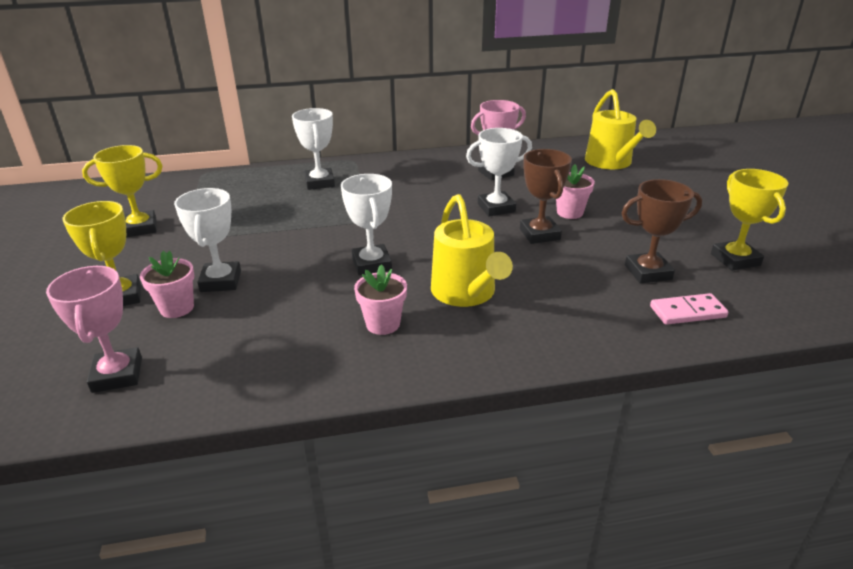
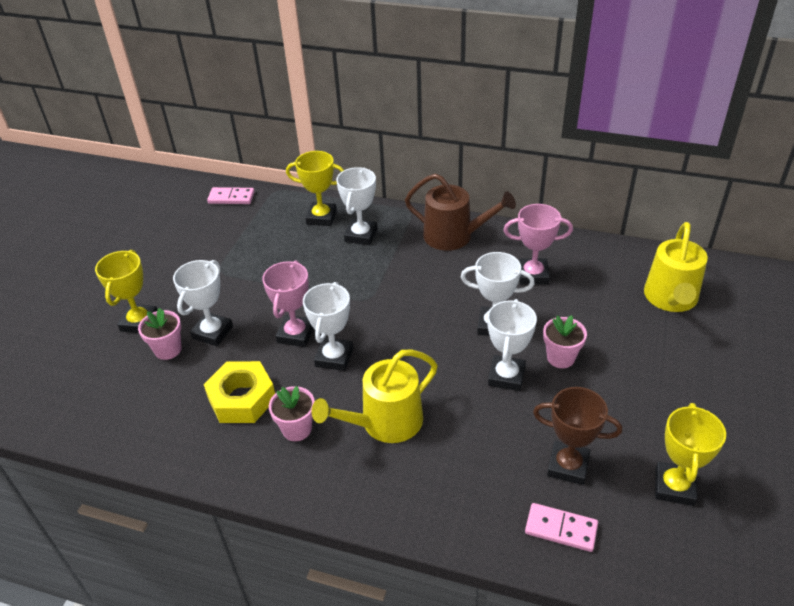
camera: 30 degrees right, 10 degrees up
(117, 375) = (98, 401): pink trophy -> pink trophy (296, 334)
(140, 228) = (191, 247): yellow trophy -> yellow trophy (321, 217)
(158, 186) = (231, 198): none -> pink domino
(301, 320) = (242, 399): none -> yellow nut
(406, 166) = (454, 236): none -> brown watering can
(466, 293) = (385, 422): yellow watering can -> yellow watering can turned 45 degrees clockwise
(539, 234) = (506, 376): brown trophy -> white trophy

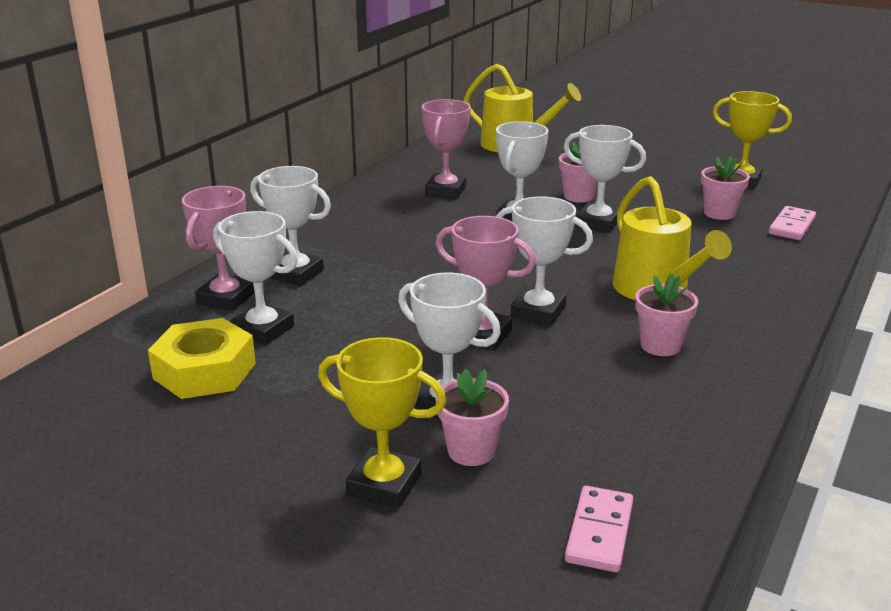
camera: 80 degrees left, 15 degrees down
(231, 198) = (85, 376): pink domino -> pink domino (599, 532)
(242, 399) = (599, 384): yellow nut -> yellow nut (205, 371)
(287, 241) = (263, 330): none -> white trophy
(321, 217) = (226, 298): yellow trophy -> pink trophy
(454, 236) = (346, 219): brown watering can -> none
(568, 466) = (719, 213): brown trophy -> pink flower pot

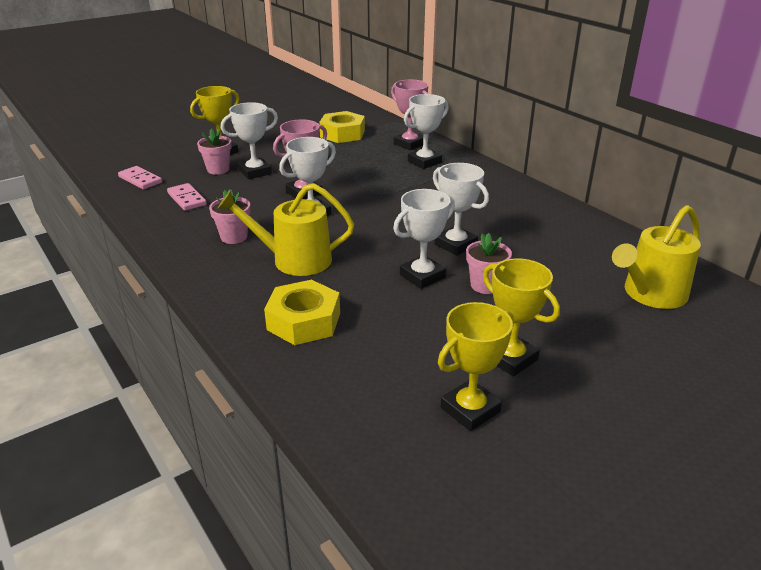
camera: 115 degrees right, 5 degrees up
(263, 330) = (367, 147): white trophy -> none
(446, 190) = (533, 230): pink trophy -> none
(667, 176) = (510, 358): none -> yellow trophy
(719, 213) = (394, 349): pink flower pot -> none
(744, 256) = (304, 321): none -> yellow nut
(792, 226) = (332, 381): pink domino -> pink domino (186, 199)

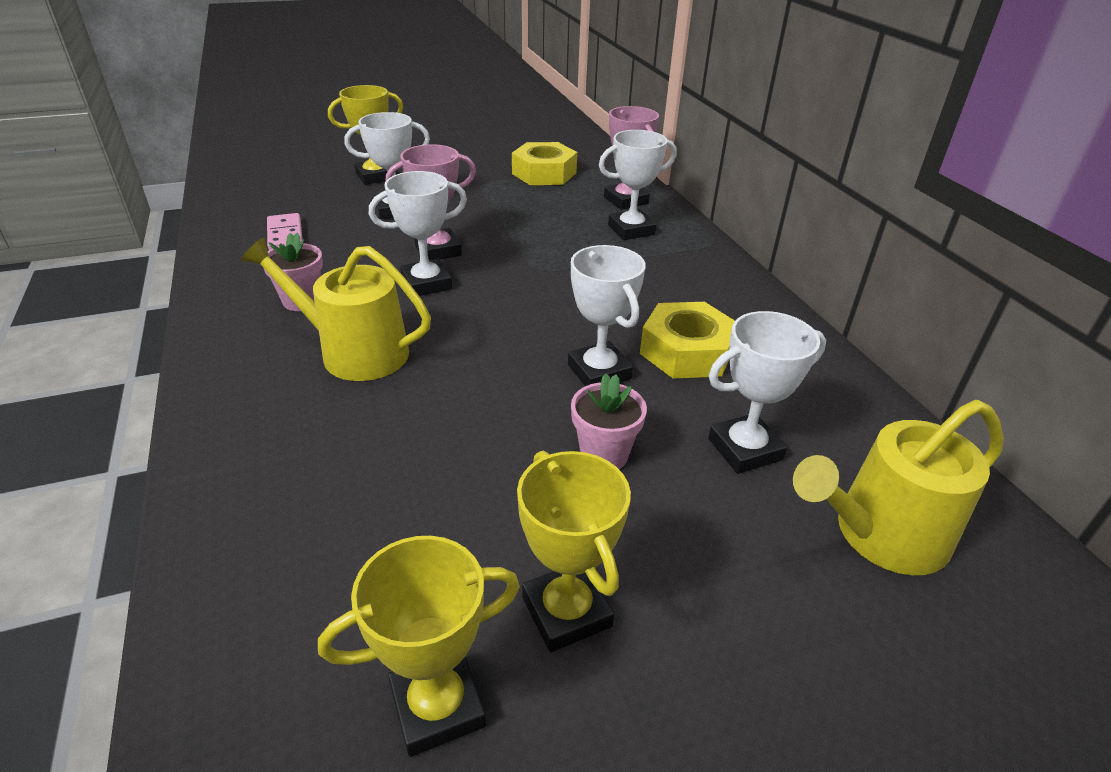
camera: 15 degrees right, 5 degrees up
(140, 180) = (251, 199): pink domino -> none
(218, 169) = (353, 200): pink flower pot -> none
(304, 321) = (297, 459): yellow nut -> yellow nut (687, 351)
(422, 276) = (517, 417): white trophy -> white trophy (744, 449)

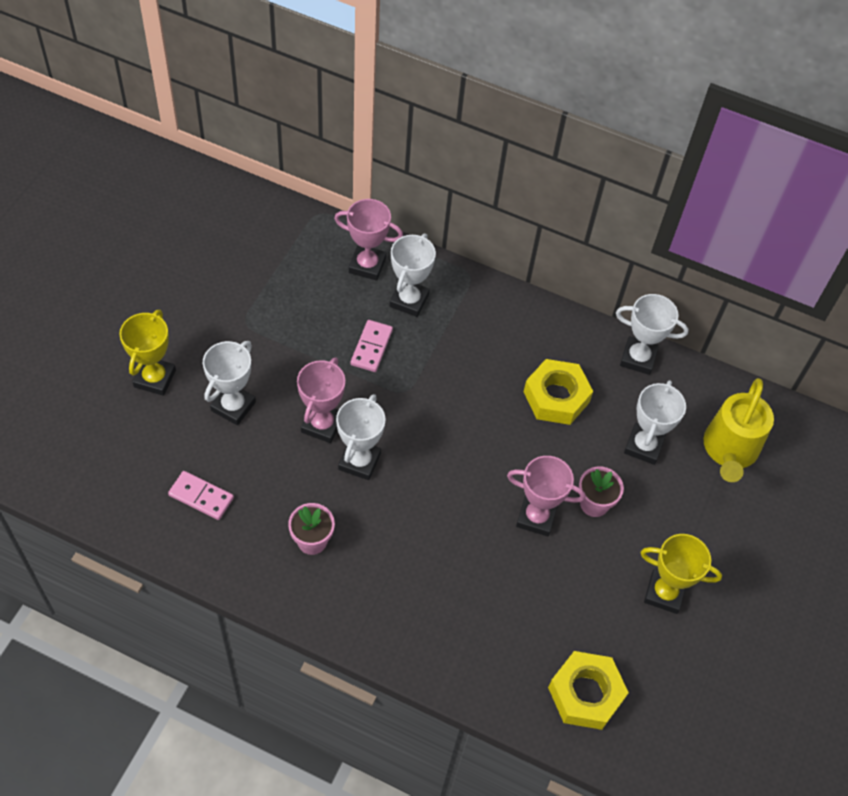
camera: 50 degrees left, 20 degrees up
(355, 352) = (401, 549): yellow watering can -> none
(437, 706) = (666, 667): yellow trophy -> none
(518, 419) = (536, 517): none -> pink trophy
(544, 173) = (271, 273): yellow nut -> yellow nut (585, 694)
(554, 236) = (371, 347): none -> pink domino
(599, 372) = (533, 451): white trophy -> white trophy (638, 358)

